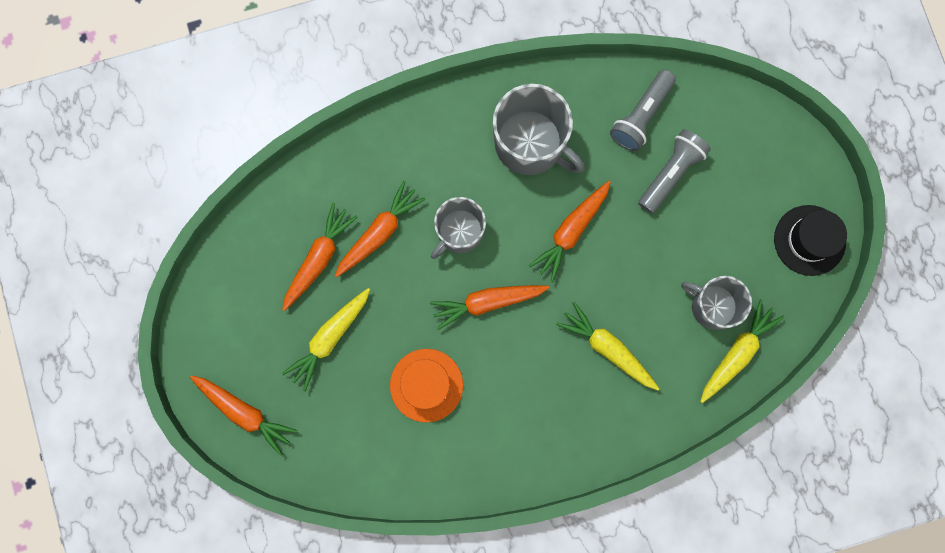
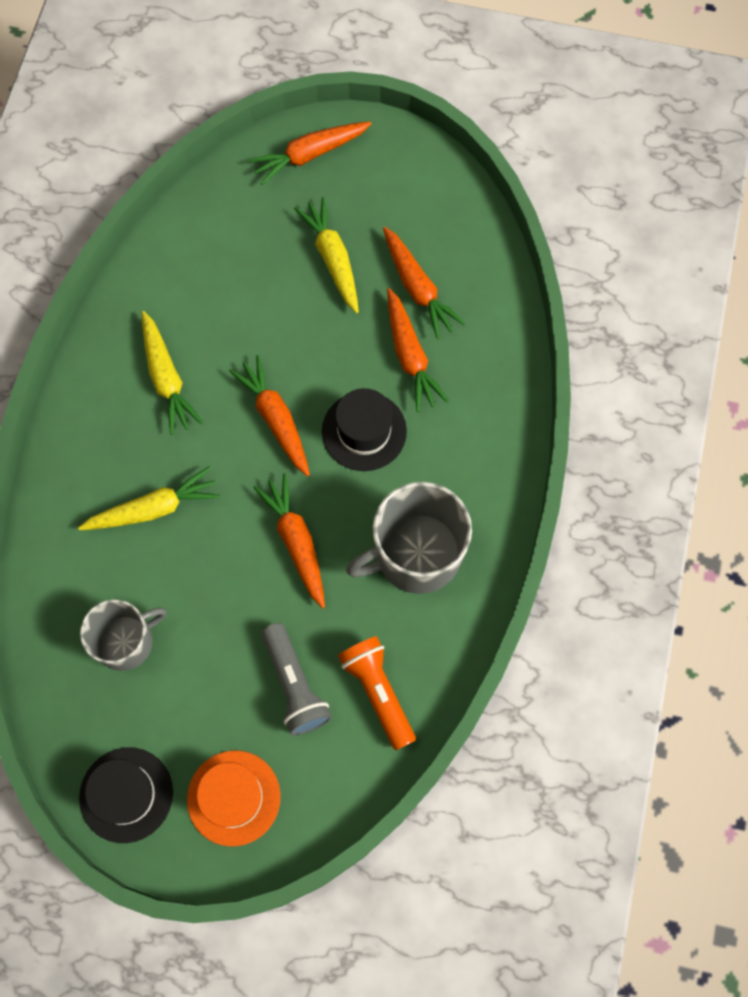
camera: 120 degrees right, 10 degrees down
(426, 385) = (231, 320): orange hat -> orange hat (233, 797)
(459, 232) = (364, 431): grey mug -> black hat
(487, 302) = (275, 419): orange carrot -> orange carrot turned 45 degrees counterclockwise
(641, 116) = (378, 692): grey flashlight -> orange flashlight
(737, 353) = (61, 637): yellow carrot -> yellow carrot (166, 378)

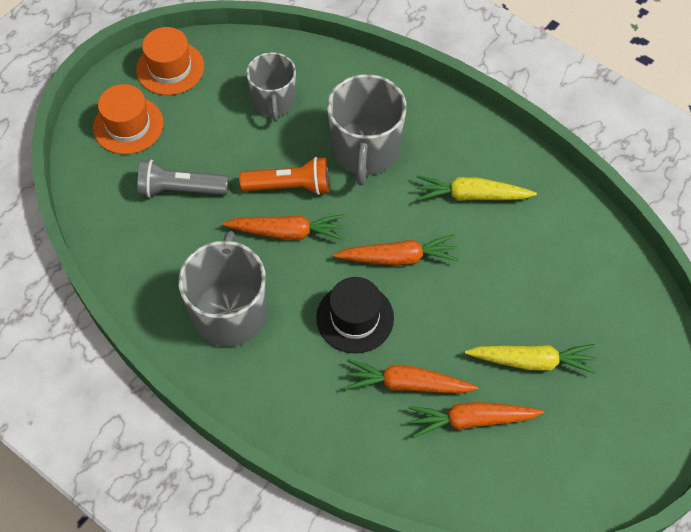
camera: 115 degrees right, 10 degrees down
(126, 794) = (170, 68): black hat -> orange hat
(154, 509) = (365, 150): yellow carrot -> grey mug
(310, 155) = (653, 387): orange carrot -> none
(378, 692) = (142, 240): orange flashlight -> orange flashlight (290, 186)

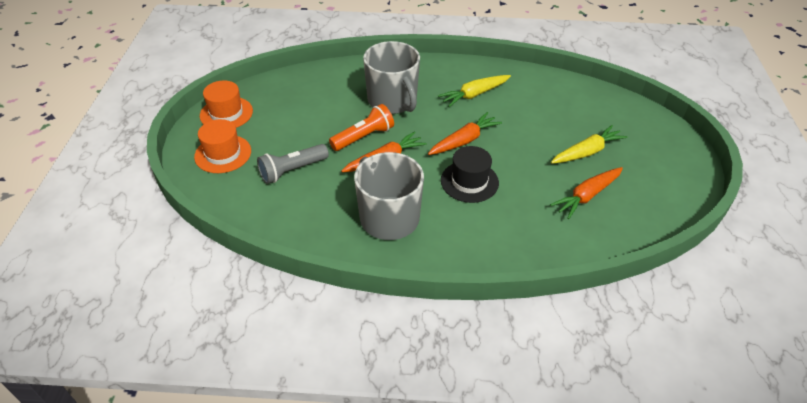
camera: 35 degrees left, 15 degrees down
(274, 101) = (313, 101): grey mug -> none
(407, 384) = (533, 198): orange carrot -> none

